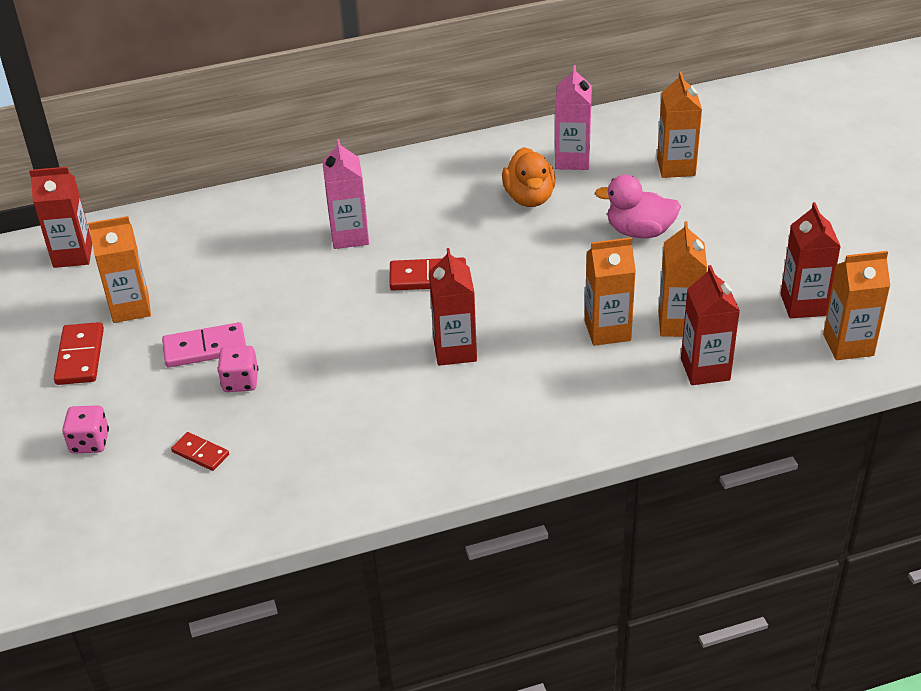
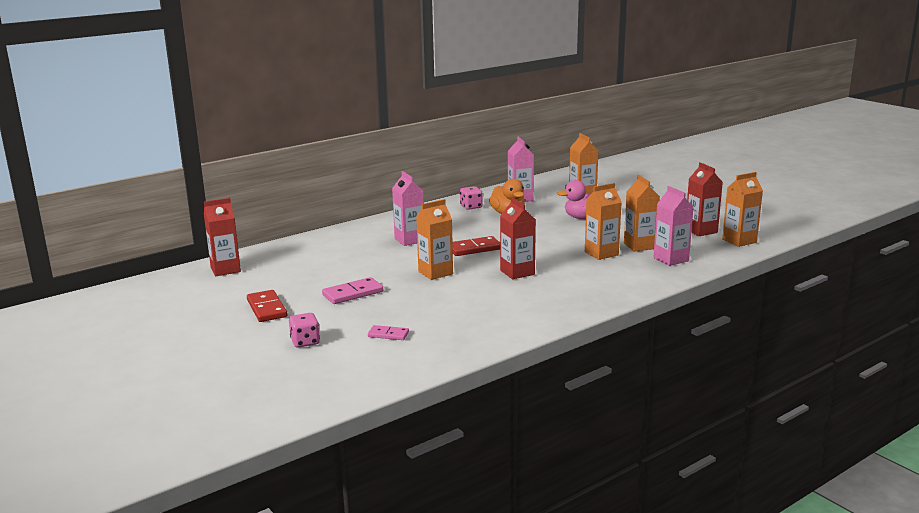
camera: 20 degrees left, 20 degrees down
(131, 308) = (286, 285): orange carton -> orange carton (435, 273)
(200, 453) = (388, 334): red domino -> pink domino
(240, 382) = (389, 303): pink dice -> pink dice (471, 207)
(705, 369) = (671, 259): red carton -> pink carton

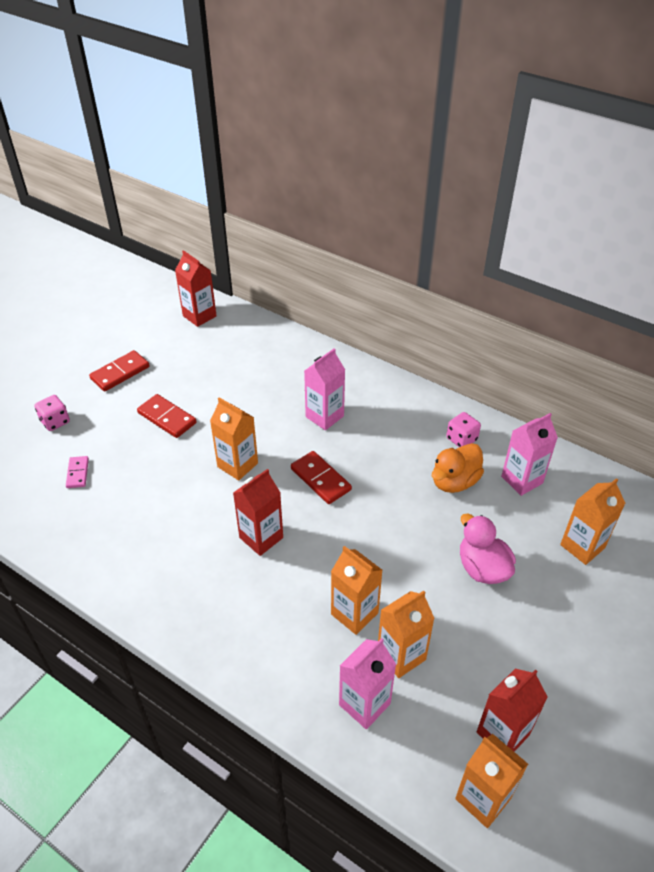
camera: 70 degrees right, 25 degrees up
(353, 293) = (167, 418): pink domino -> red domino

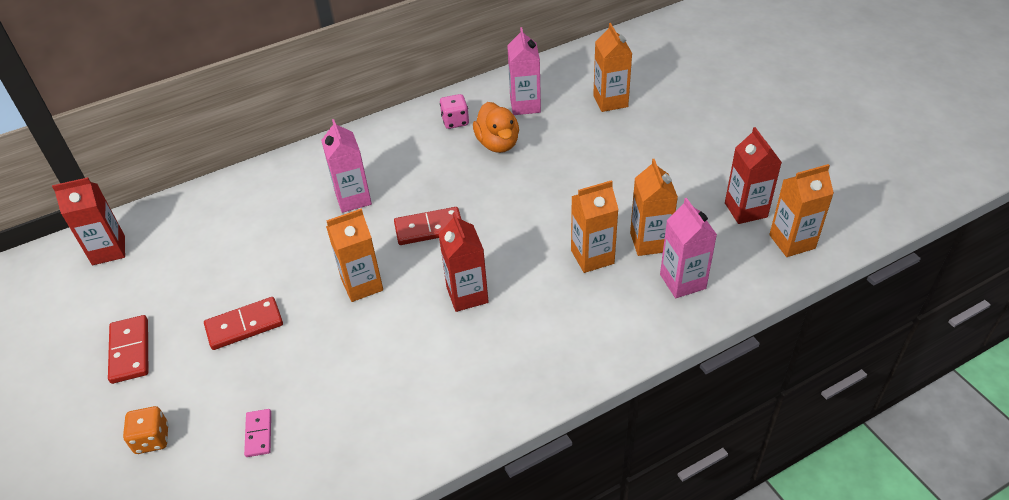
camera: 60 degrees left, 0 degrees up
(55, 421) = (152, 439): pink dice -> orange dice
(77, 473) = (258, 434): pink domino -> pink domino turned 60 degrees clockwise
(482, 568) = (595, 162): pink duck -> none

